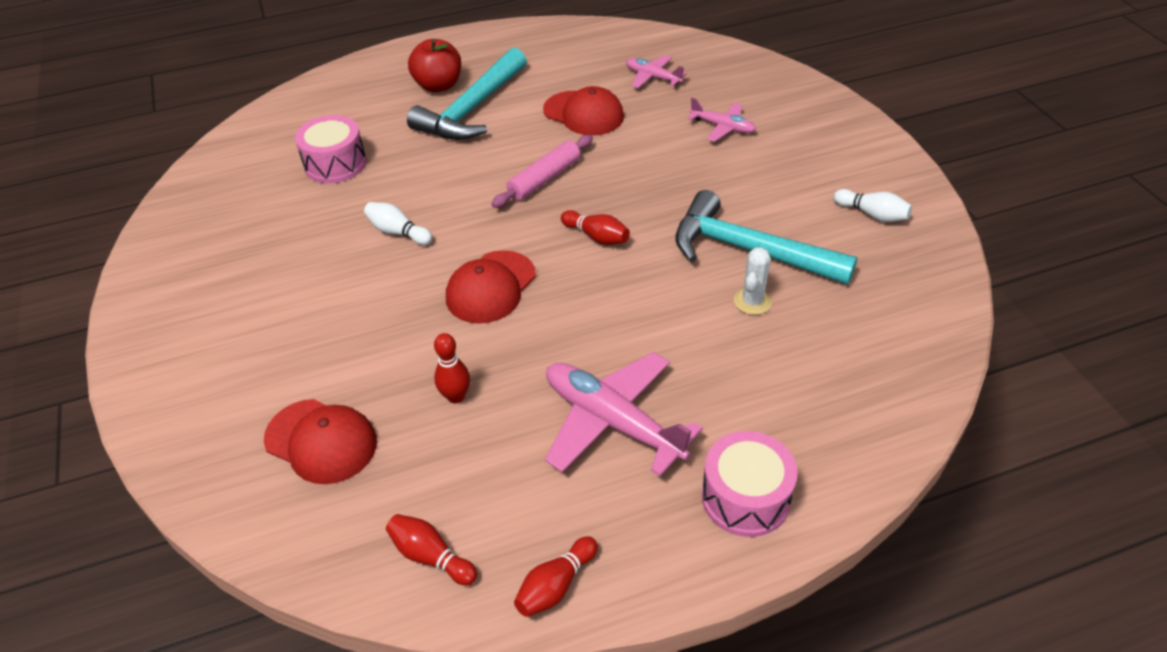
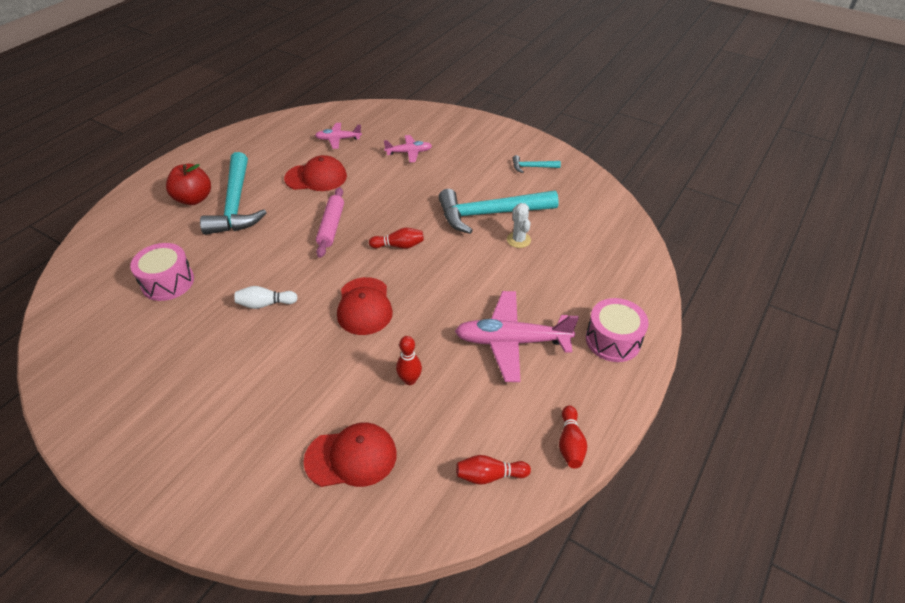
camera: 40 degrees left, 0 degrees up
(872, 214) = (532, 167): white bowling pin -> turquoise hammer

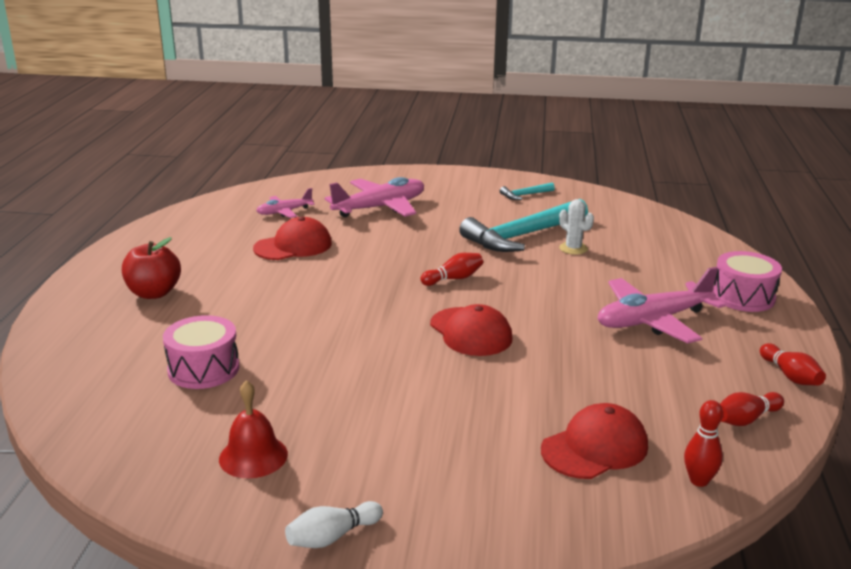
camera: 25 degrees left, 20 degrees down
(134, 374) = (253, 456): none -> red bell
(235, 205) = (216, 287): turquoise hammer -> none
(265, 304) = (352, 357): white bowling pin -> white bowling pin (332, 537)
(331, 227) = (358, 280): pink rolling pin -> none
(409, 152) = (380, 208): pink plane -> pink plane, size x1.84
(409, 380) = (585, 374): red bowling pin -> red bowling pin (699, 481)

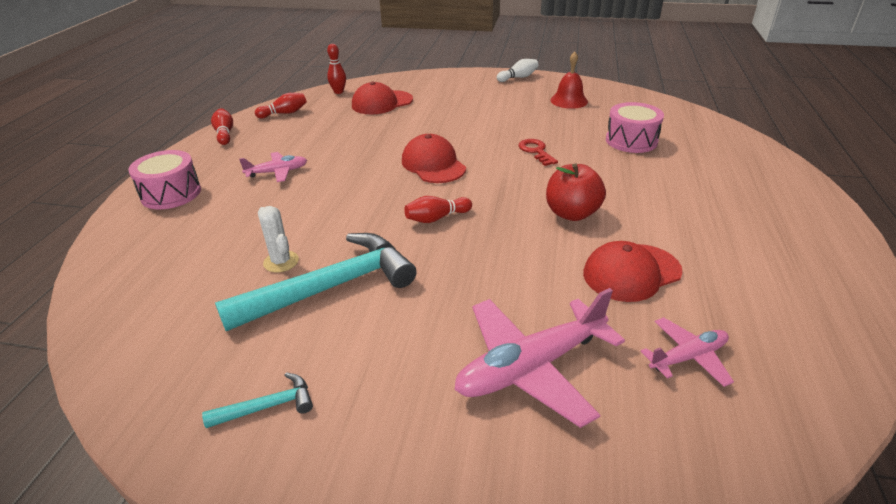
camera: 175 degrees left, 10 degrees up
(154, 293) = (737, 205): red apple -> red apple (572, 213)
(340, 351) = (536, 151): none -> red key
(653, 321) = (277, 172): pink plane -> pink plane, size x0.54

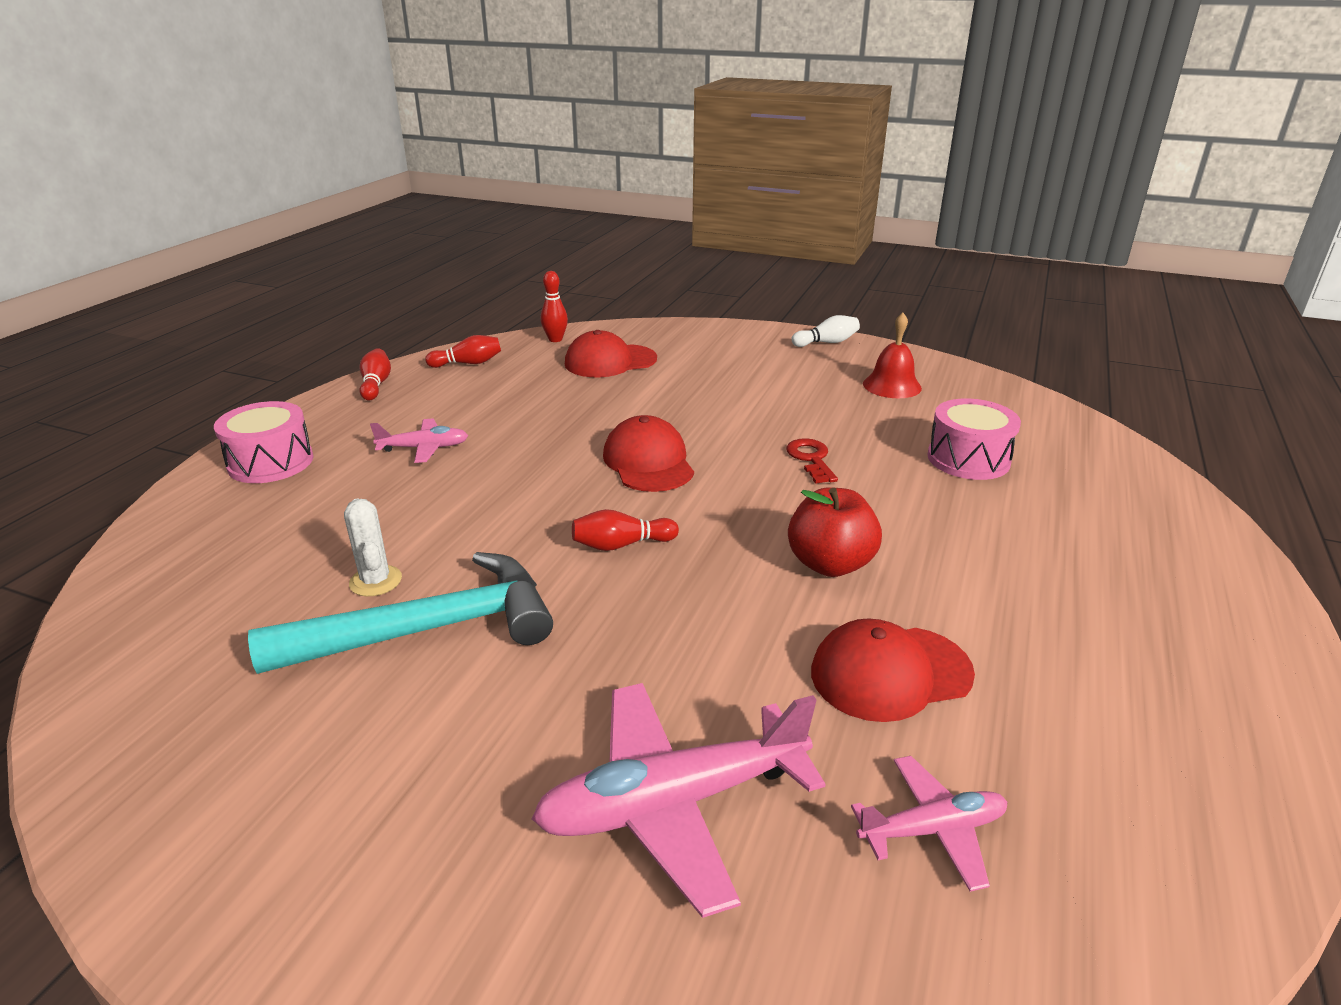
camera: 10 degrees right, 5 degrees down
(268, 406) = (270, 797): turquoise hammer -> none

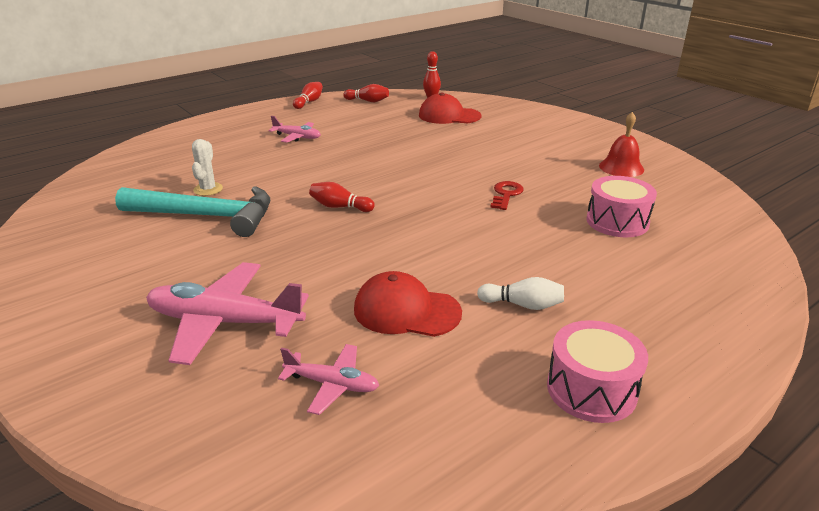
camera: 30 degrees right, 0 degrees up
(271, 462) = (222, 127): pink drum -> pink drum (591, 389)
(648, 462) = (405, 172): red cap -> none
(827, 342) = (608, 133): white bowling pin -> white bowling pin (523, 305)
(830, 564) = (443, 250): red apple -> none

